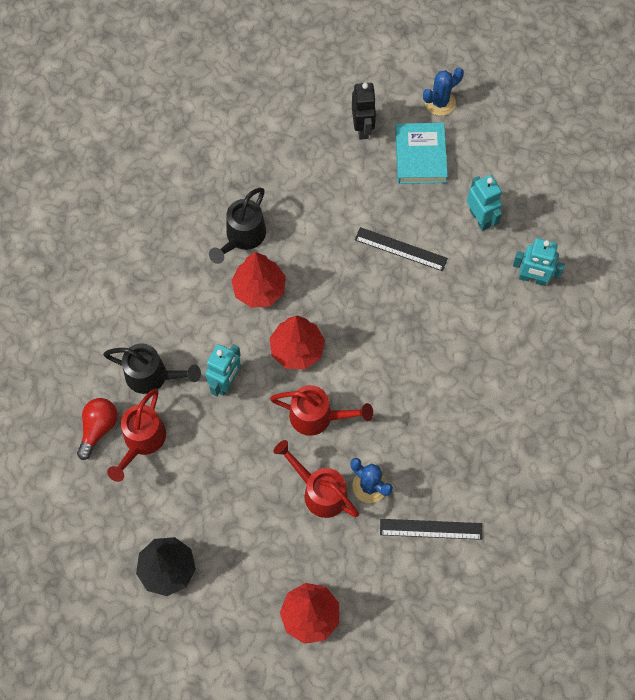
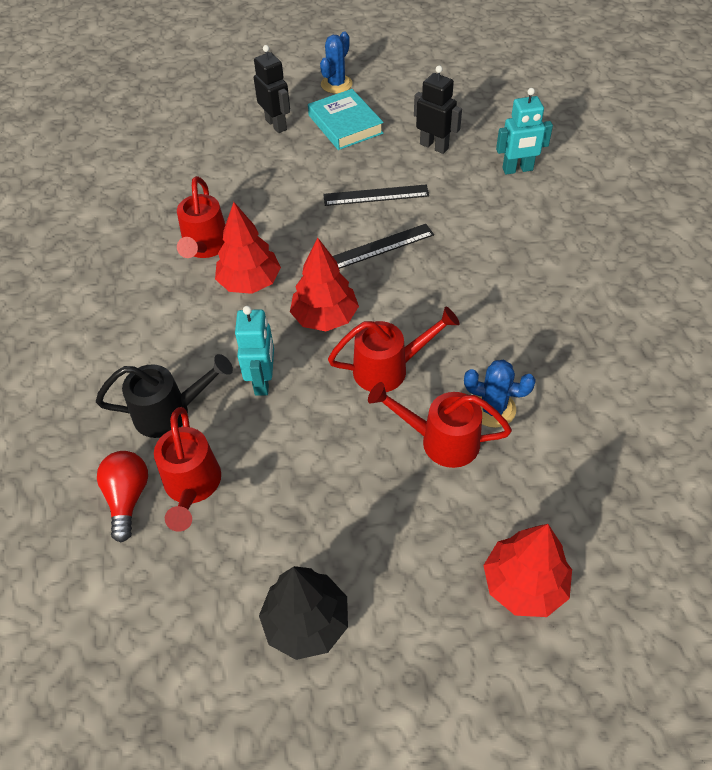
camera: 25 degrees left, 15 degrees down
(242, 237) = (205, 247): black watering can -> red watering can
(431, 529) = (591, 420): black ruler -> black ruler (381, 247)
(480, 218) = (434, 146): turquoise robot -> black robot

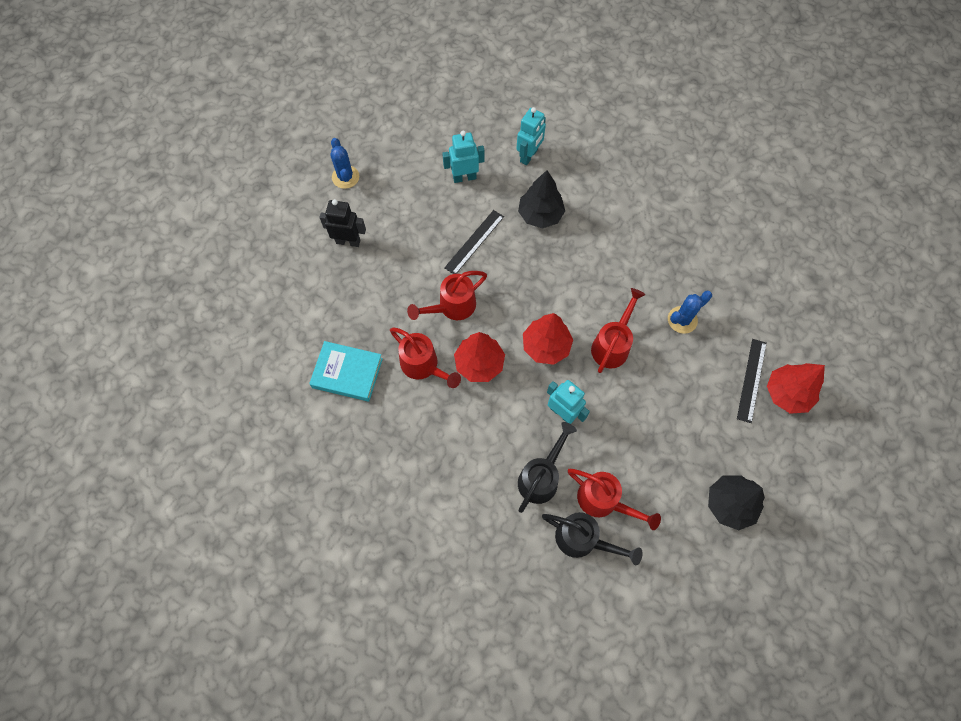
camera: 50 degrees left, 15 degrees up
(128, 498) = (582, 539): red light bulb -> black watering can
(345, 124) = (391, 205): turquoise book -> turquoise book (347, 373)
(381, 247) = (519, 274): black ruler -> black ruler (751, 380)
(434, 146) = (464, 177): black robot -> turquoise robot
(441, 441) = (680, 359): red watering can -> red watering can (452, 307)
(465, 218) = (540, 215): none -> black tree

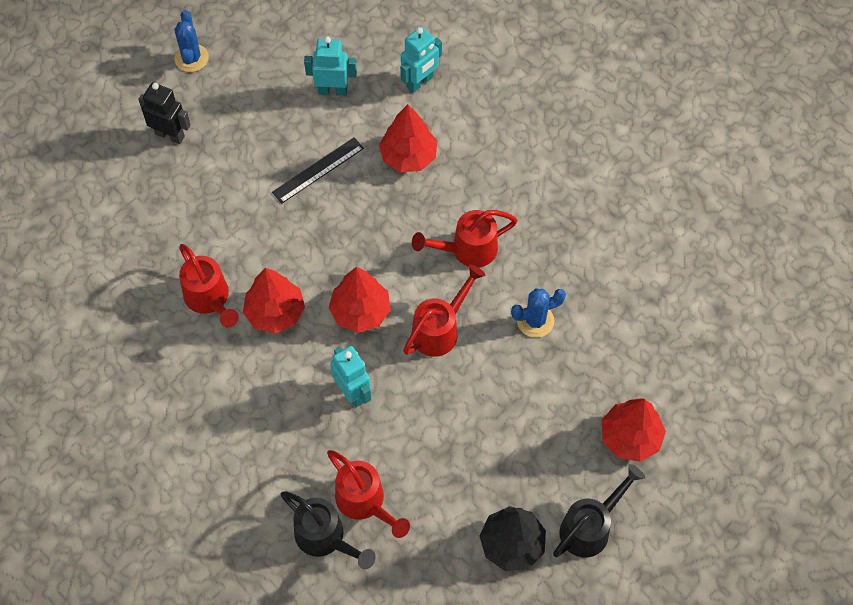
camera: 15 degrees right, 5 degrees down
(347, 373) = (120, 286): turquoise book -> none
(452, 307) = (266, 240): red watering can -> red watering can (468, 250)
(540, 215) = (408, 156): black tree -> red tree
(541, 477) = (302, 458): black watering can -> black watering can (590, 527)
(751, 380) = (593, 411): black ruler -> none

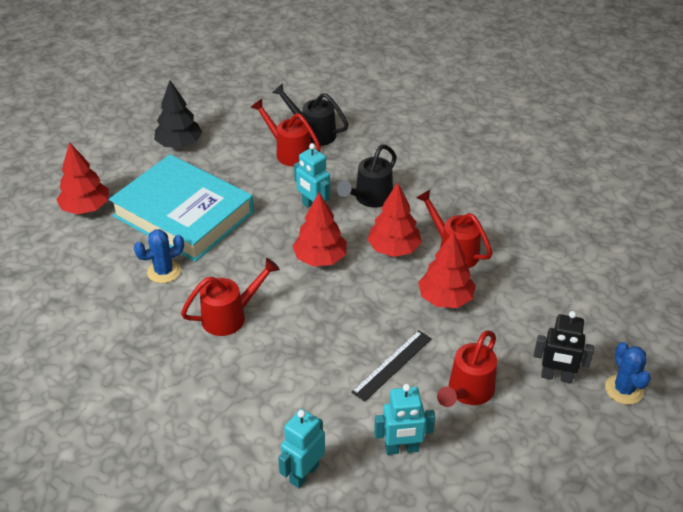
camera: 170 degrees right, 20 degrees down
(191, 58) = (576, 462): blue cactus -> blue cactus (624, 389)
(408, 156) = (302, 391): red tree -> red tree (445, 299)
(439, 329) = (248, 255): red watering can -> red watering can (468, 392)
(510, 407) = (183, 214): none -> turquoise book
(590, 527) = (122, 158): black watering can -> black watering can (370, 198)

